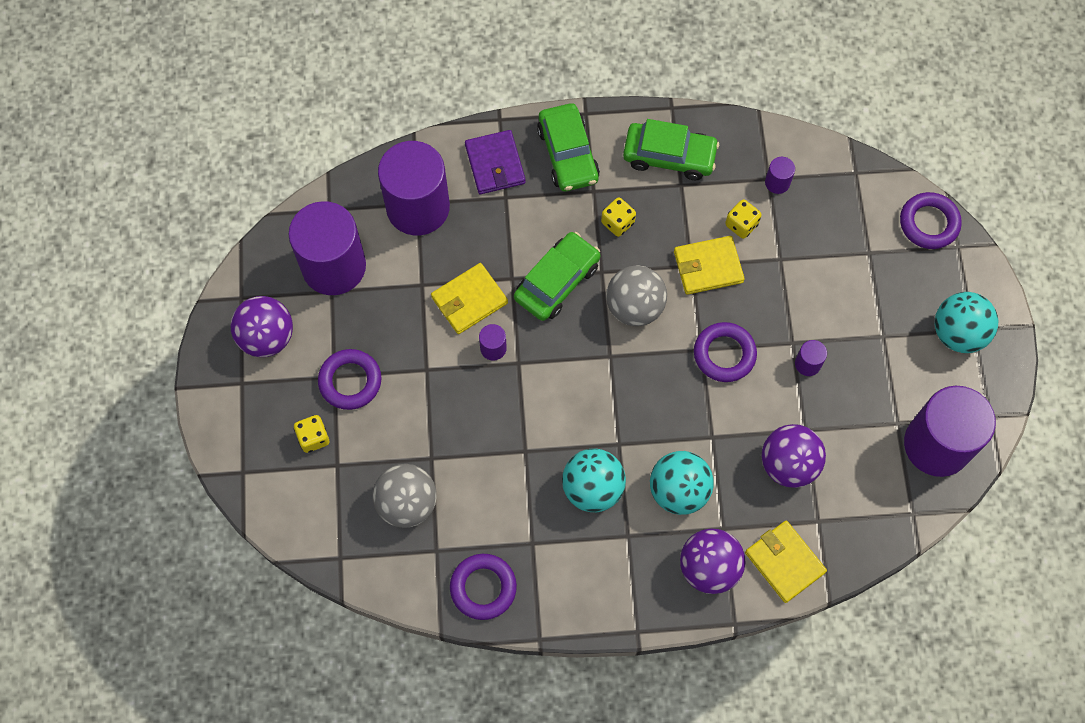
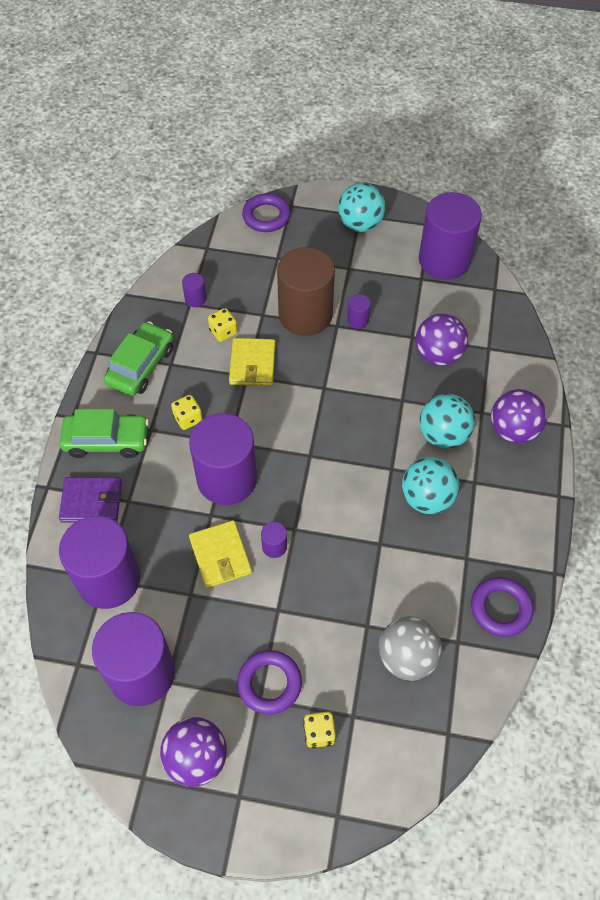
camera: 75 degrees left, 10 degrees down
(557, 281) = (227, 479): green car -> purple cylinder
(634, 307) = (271, 425): grey ball -> none
(724, 354) = (333, 373): purple ring -> none
(784, 562) = (518, 378): yellow wallet -> none
(796, 304) = (305, 314): none -> brown cylinder

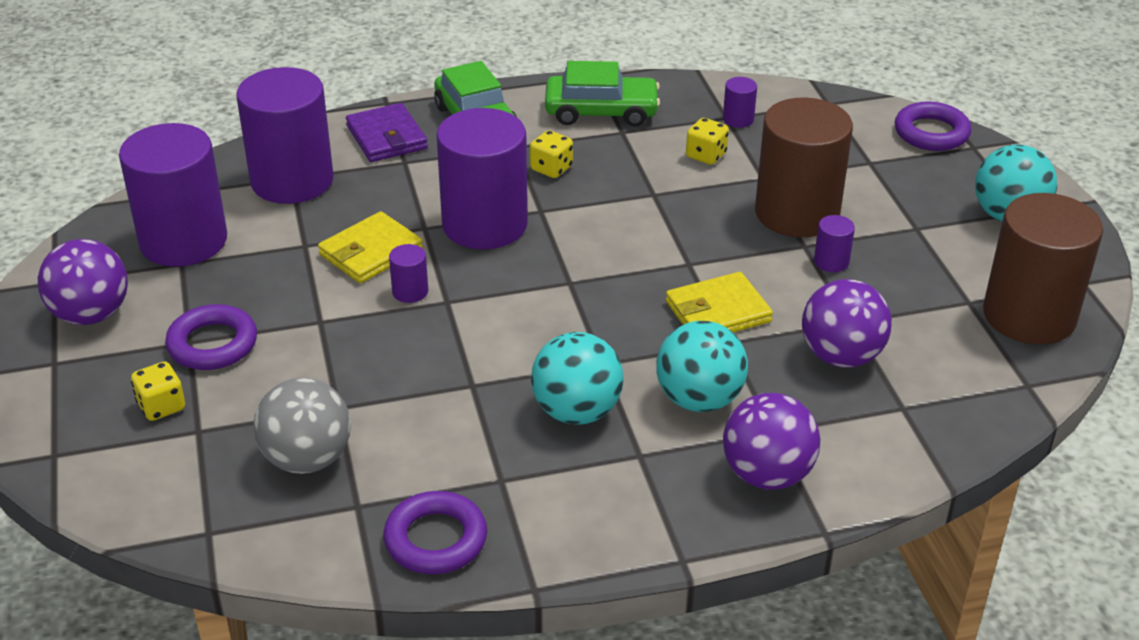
camera: 65 degrees right, 20 degrees down
(252, 364) = (675, 193): yellow wallet -> yellow wallet (718, 312)
(444, 260) = (1029, 315): purple cylinder -> brown cylinder

